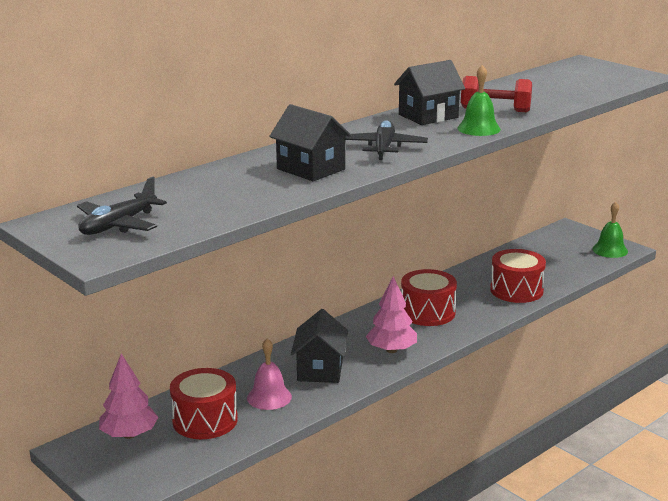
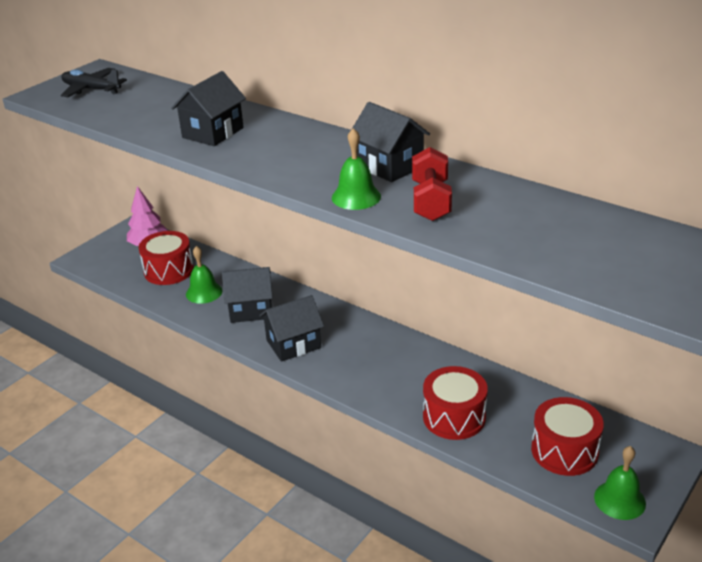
camera: 80 degrees right, 10 degrees up
(269, 397) = (204, 292): pink bell -> green bell
(384, 148) = (277, 156): black plane -> none
(391, 350) = (293, 344): pink tree -> black house
(427, 312) = (376, 357): red drum -> red drum (564, 451)

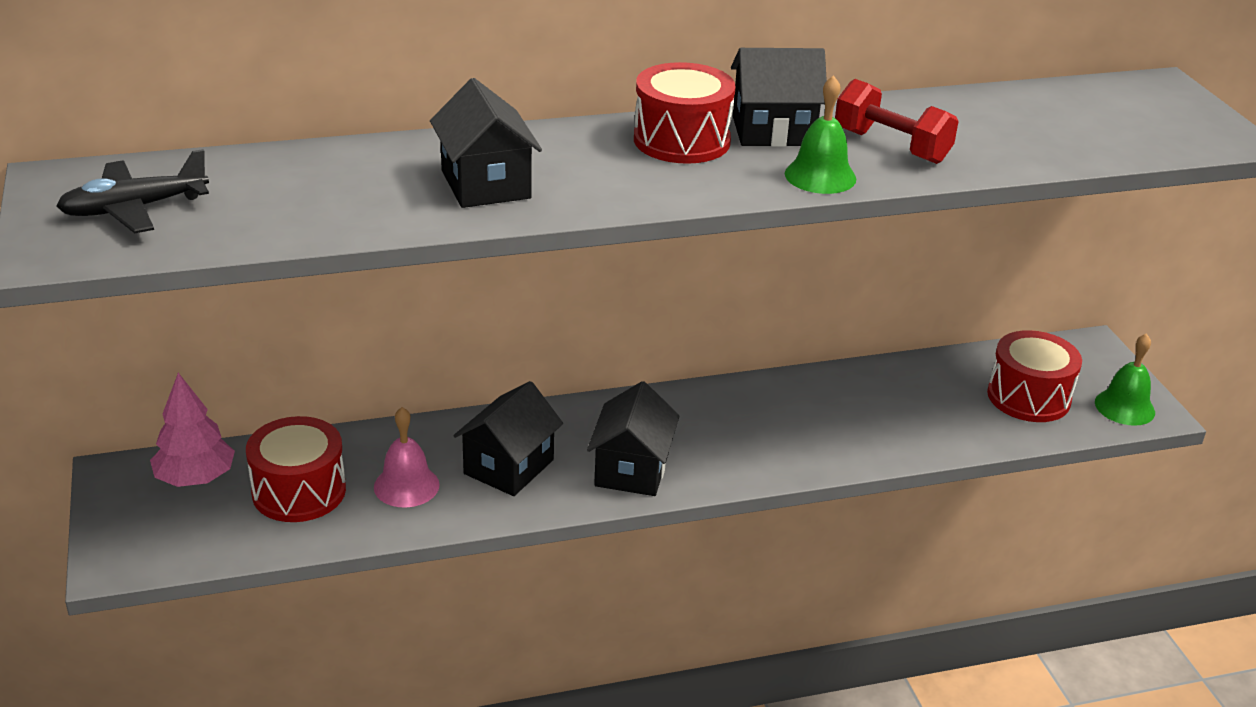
camera: 55 degrees left, 0 degrees up
(204, 292) = (406, 486): green bell -> pink bell
(454, 417) = (905, 431): red drum -> red drum (681, 140)

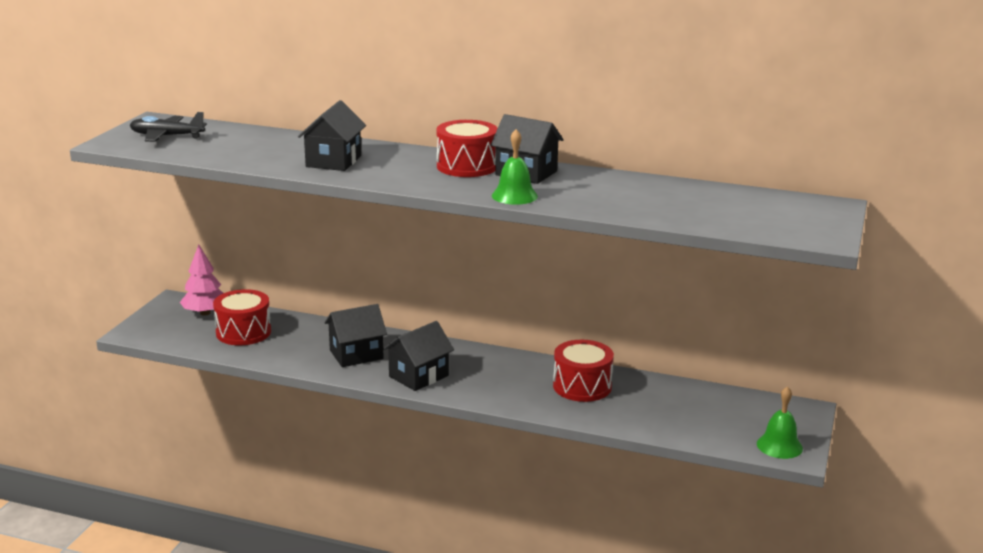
camera: 35 degrees right, 10 degrees down
(406, 486) = (296, 346): pink bell -> none
(891, 146) = (583, 193): red dumbbell -> none
(1028, 397) = (716, 420): red drum -> red drum (582, 386)

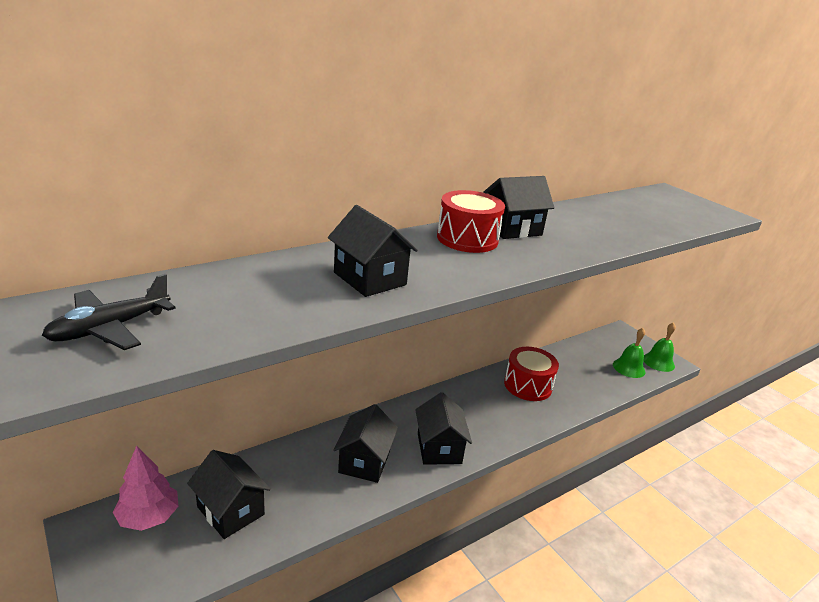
camera: 55 degrees left, 5 degrees up
(243, 332) = (230, 511): red drum -> black house
(514, 196) = (561, 252): green bell -> green bell (629, 368)

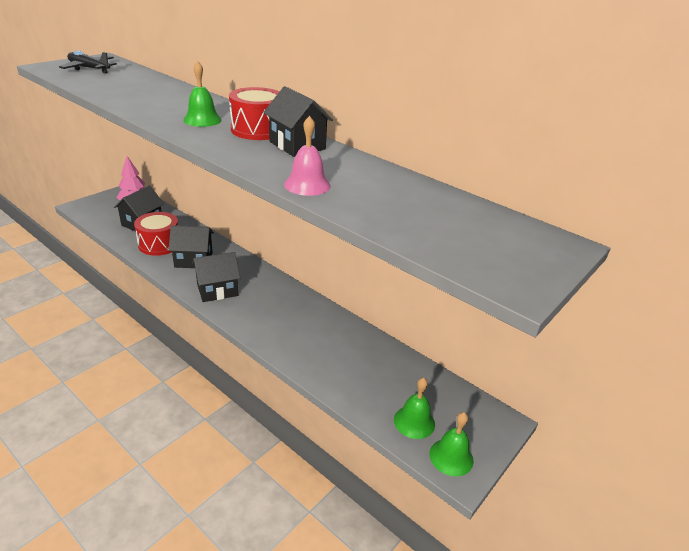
camera: 75 degrees right, 5 degrees up
(370, 279) = (165, 106): black house -> none
(430, 262) = (202, 120): none -> green bell
(528, 385) = (327, 335): red drum -> red drum (159, 244)
(605, 241) = (307, 185): none -> pink bell

